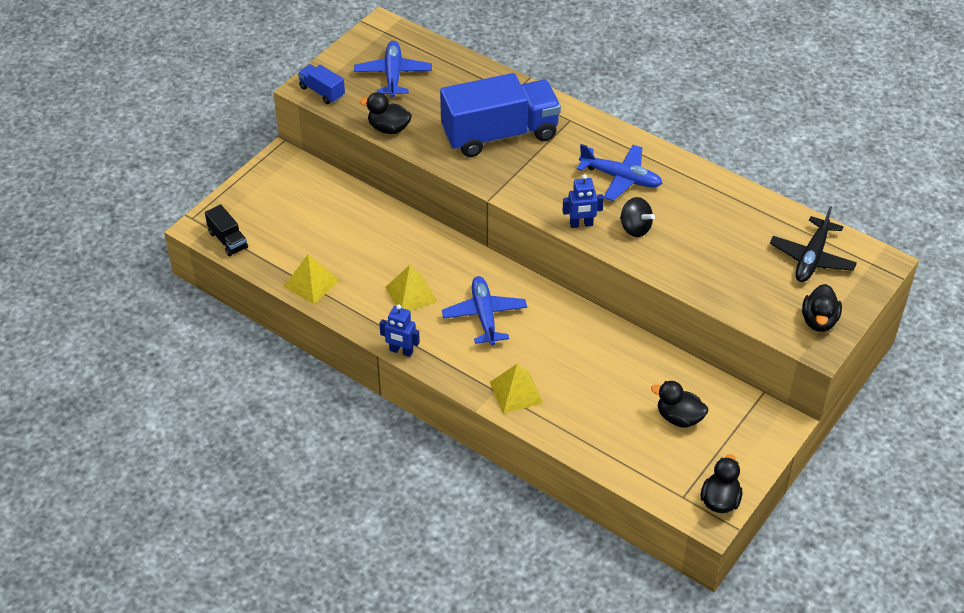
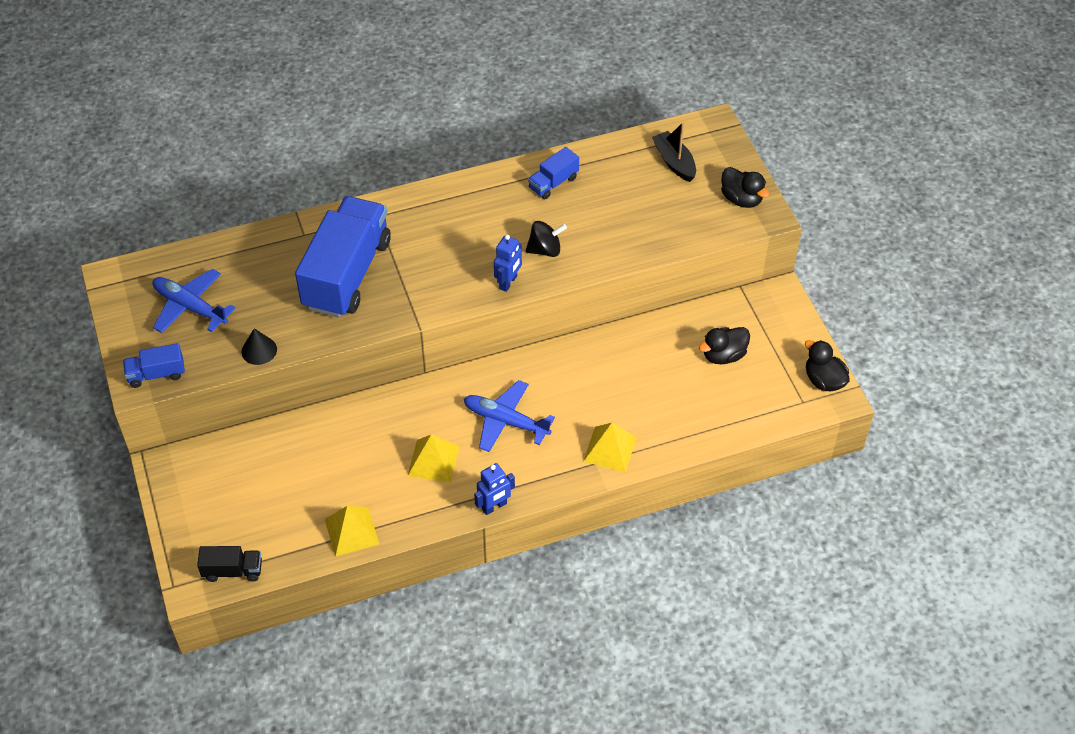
camera: 55 degrees left, 5 degrees up
(388, 128) = (259, 350): black duck -> black cone
(621, 178) = (479, 224): blue plane -> none
(708, 197) = (553, 183): none -> blue truck
(811, 258) = (674, 162): black plane -> black boat

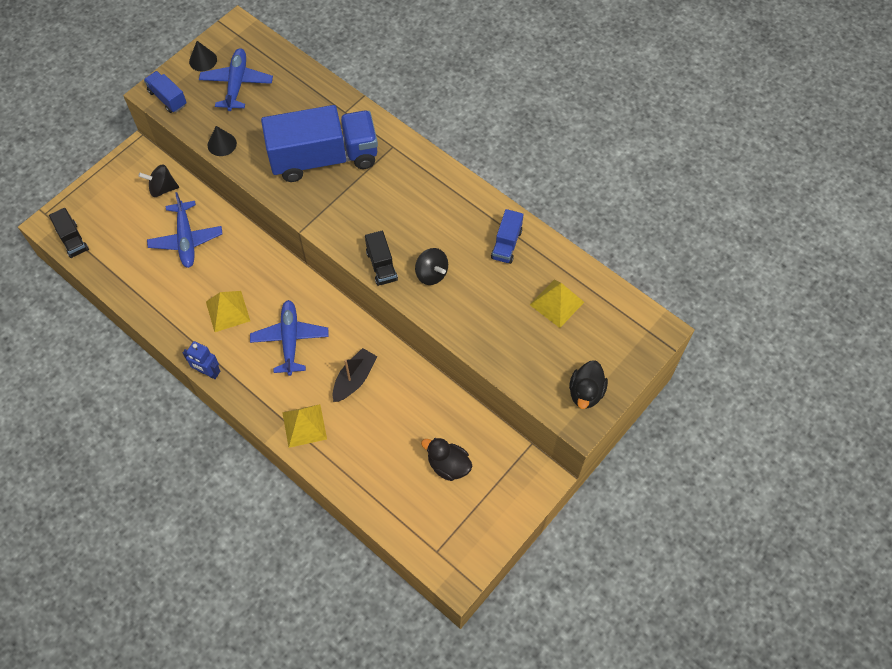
camera: 60 degrees right, 10 degrees up
(131, 323) = (203, 60): none -> black cone
(231, 459) = (162, 188): none -> black spinning top
(316, 463) = (186, 240): none -> blue plane
(351, 531) = (140, 292): yellow pyramid -> yellow pyramid (557, 303)
(508, 282) = (381, 265): blue robot -> black truck
(553, 183) = (506, 244): blue truck -> blue truck turned 90 degrees counterclockwise
(674, 162) = (592, 320): black boat -> black boat (354, 379)
(824, 380) = (470, 558): black duck -> none

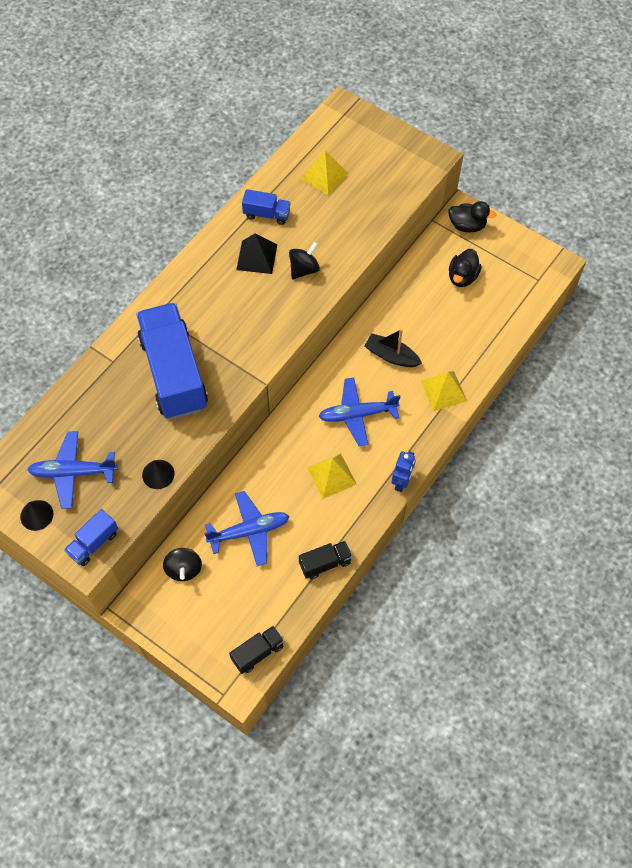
camera: 95 degrees left, 0 degrees up
(381, 265) = (299, 310): black truck -> black truck (325, 563)
(452, 232) = (257, 257): none -> black pyramid
(585, 392) = (407, 154): black duck -> black duck (467, 226)

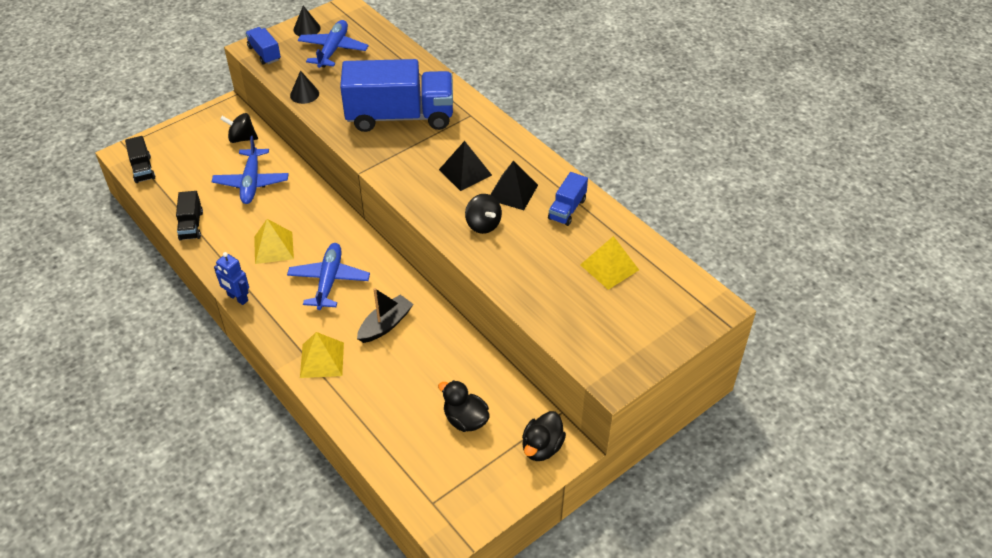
camera: 105 degrees right, 15 degrees down
(241, 298) = (465, 172): none -> black pyramid

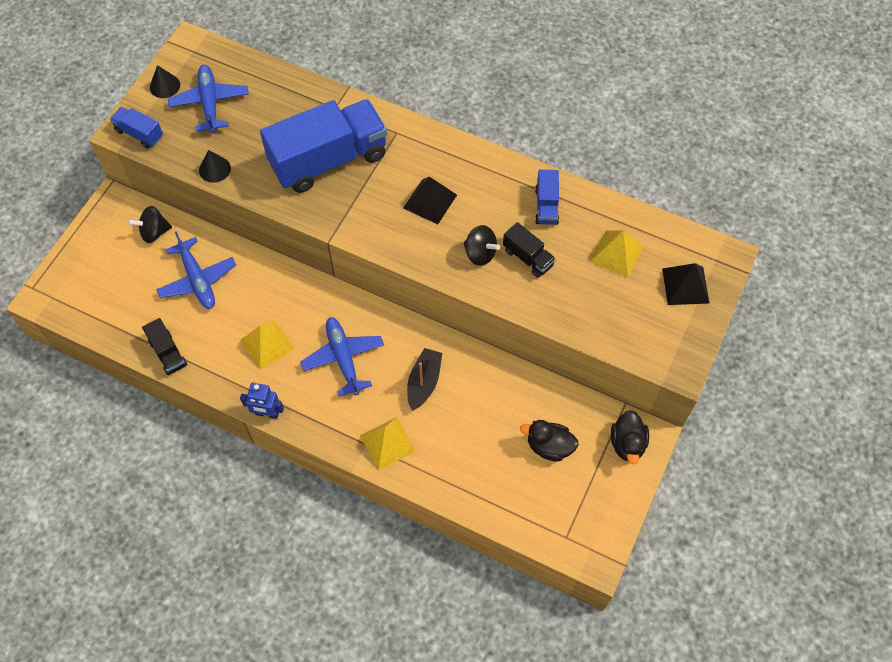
camera: 25 degrees left, 15 degrees up
(143, 169) = (73, 309): black truck -> black truck (528, 257)
(512, 192) = (486, 206): black pyramid -> black pyramid (685, 285)

